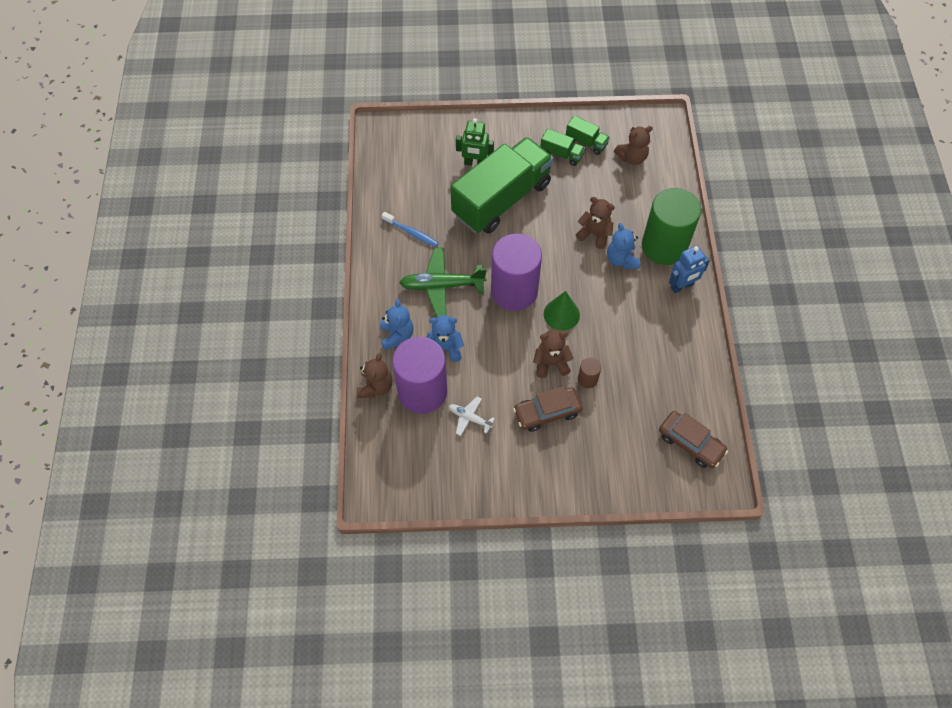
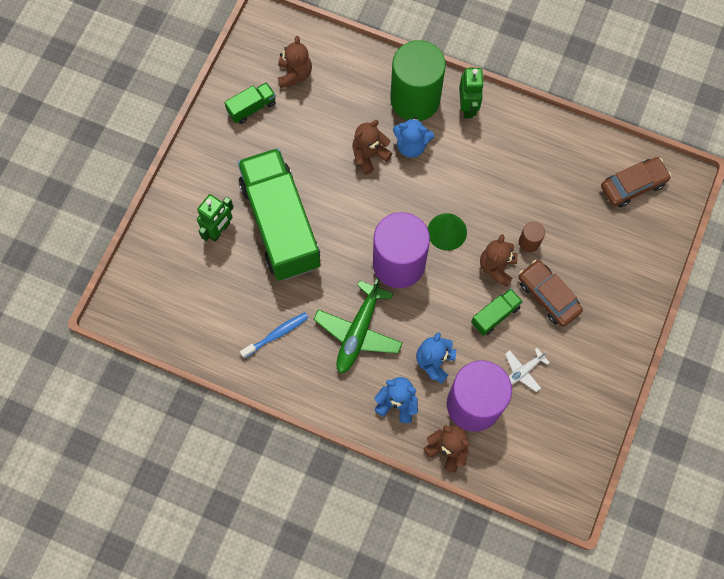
camera: 65 degrees left, 10 degrees up
(547, 412) = (548, 296): brown car -> brown car turned 135 degrees clockwise
(561, 154) = (254, 139): green truck -> green truck (495, 315)
(682, 286) = (467, 107): blue robot -> green robot

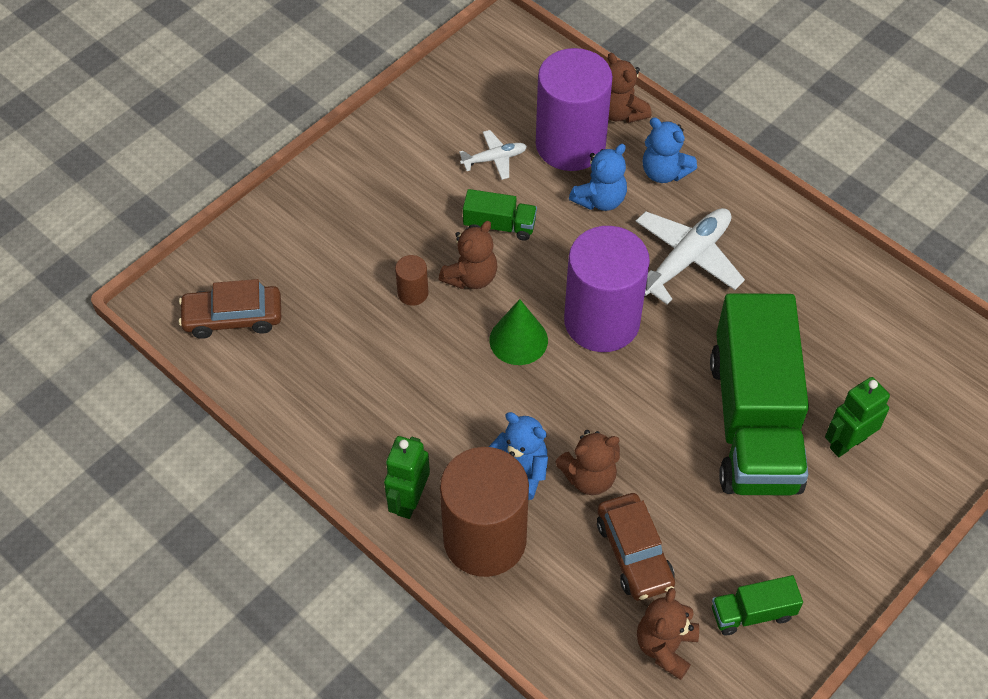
camera: 160 degrees left, 15 degrees down
(276, 334) = (797, 288): blue toothbrush -> none
(358, 332) = (686, 259): green plane -> white plane
(415, 99) = (485, 539): green cylinder -> brown cylinder
(495, 315) = (499, 225): green truck -> green truck turned 150 degrees counterclockwise
(548, 296) = (421, 225): brown car -> brown car (634, 553)

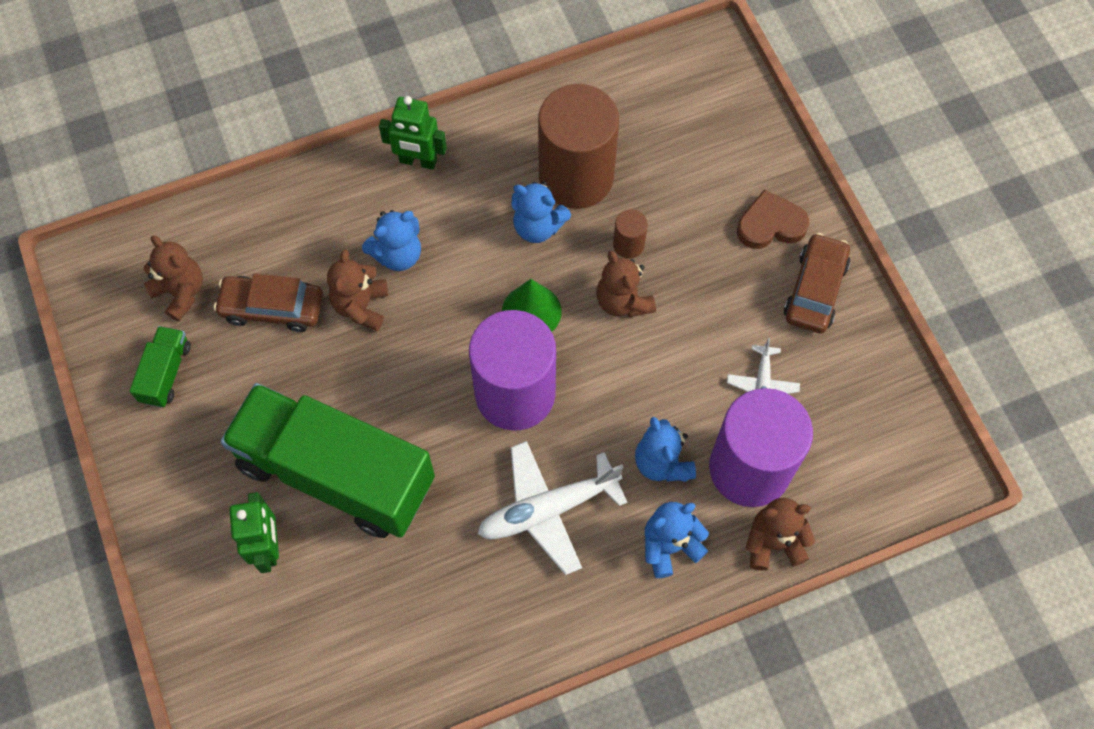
camera: 115 degrees right, 10 degrees up
(233, 317) = (671, 95): brown car -> brown car (815, 290)
(340, 199) = (770, 224): none -> brown heart
(409, 500) = (418, 161): green robot -> green robot turned 150 degrees clockwise
(430, 369) = (538, 226): none -> blue teddy bear
(485, 539) = (351, 202): brown cylinder -> brown cylinder (576, 177)
(499, 225) = (673, 352): green truck -> none
(686, 259) = (548, 509): white plane -> white plane turned 90 degrees clockwise

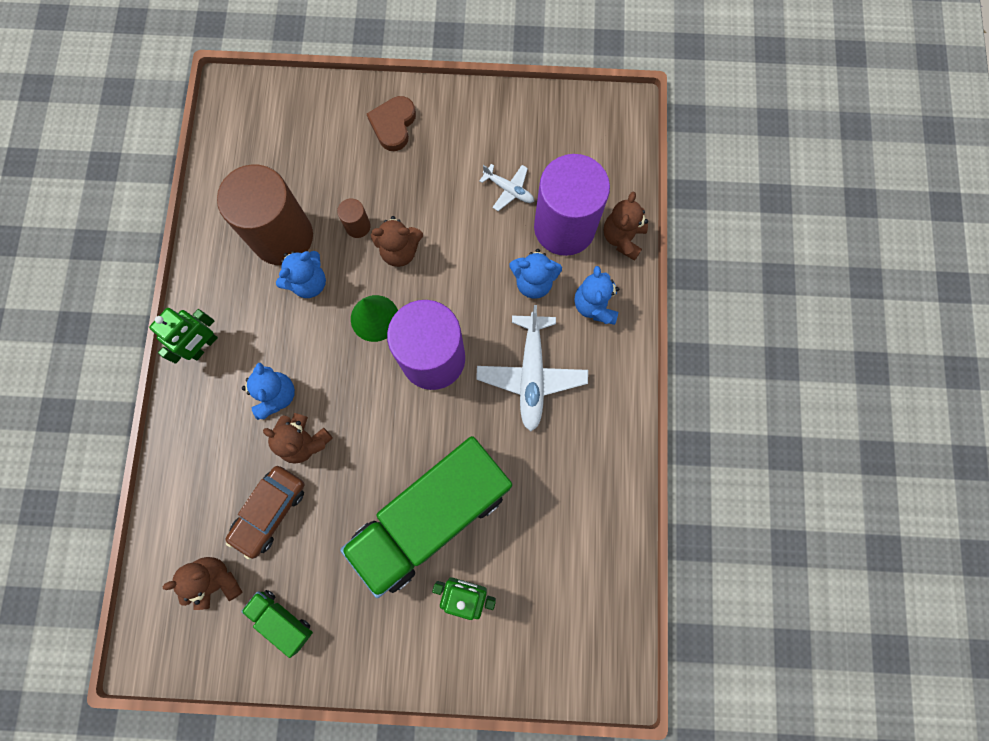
camera: 65 degrees left, 10 degrees up
(815, 290) = (457, 121): brown car -> none

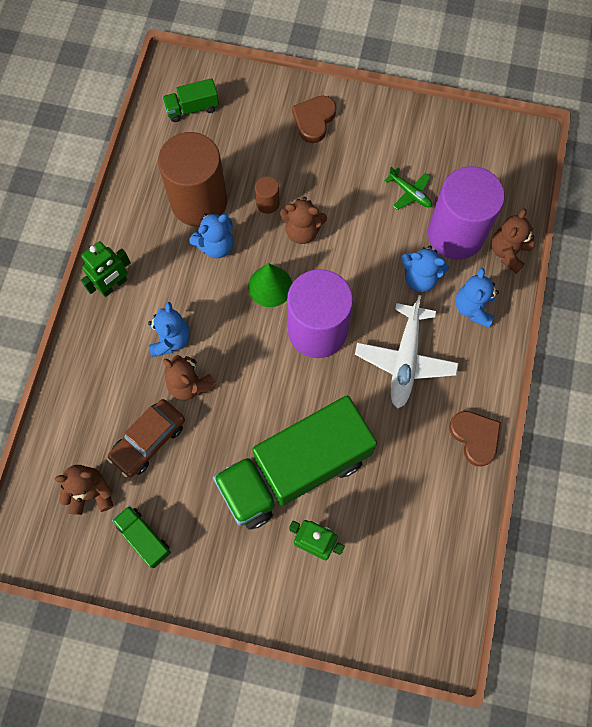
camera: 10 degrees right, 5 degrees down
(258, 132) = (192, 108): none -> green truck
(509, 190) = (410, 193): white plane -> green plane
(617, 446) = (475, 437): none -> brown heart

